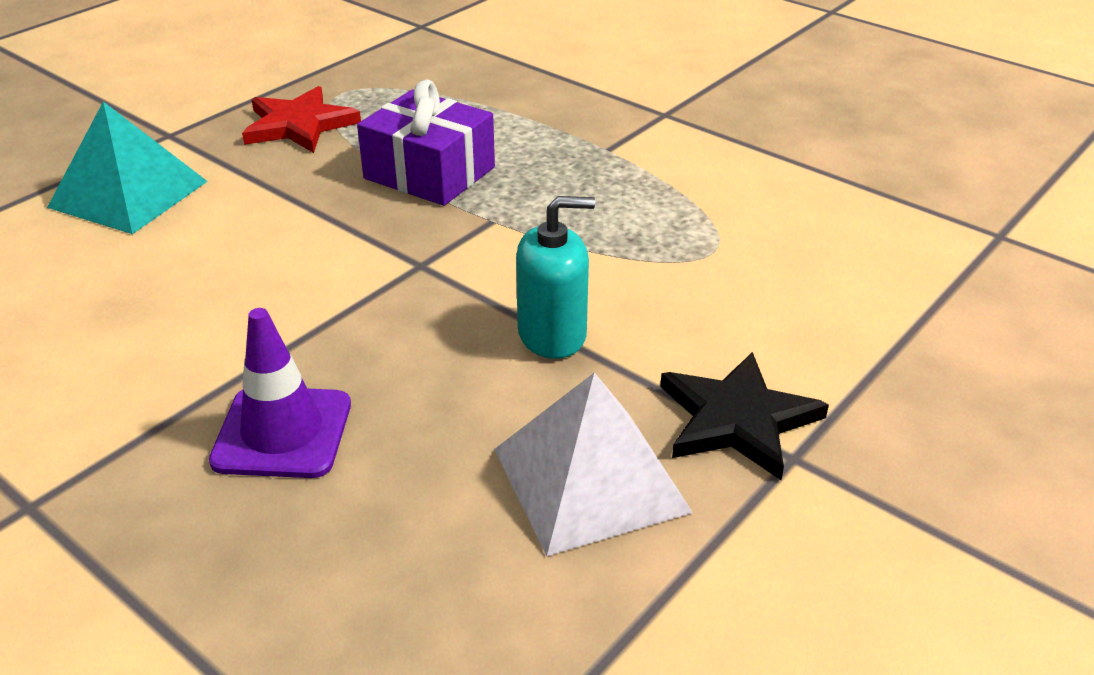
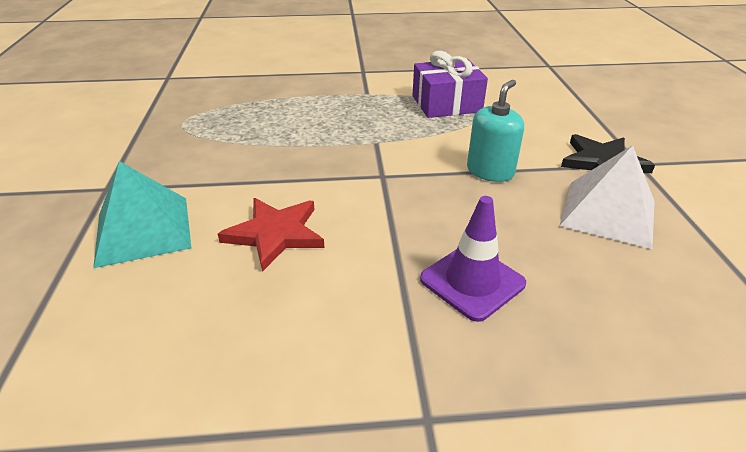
camera: 45 degrees left, 0 degrees up
(299, 125) = (188, 147): red star -> red star (275, 234)
(429, 173) = (307, 137): purple gift -> purple gift (446, 104)

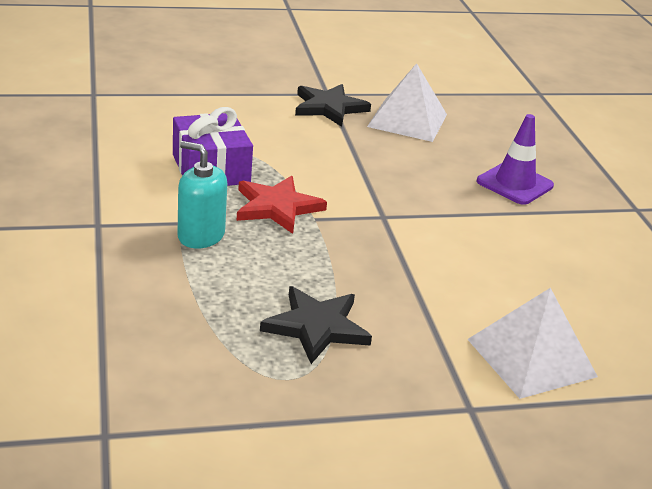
camera: 100 degrees left, 5 degrees down
(143, 230) = (531, 357): turquoise pyramid -> white pyramid
(230, 135) = (316, 327): none -> black star
(275, 234) = (501, 274): red star -> red star (277, 207)
(490, 171) = (359, 160): turquoise soap dispenser -> turquoise soap dispenser (201, 235)

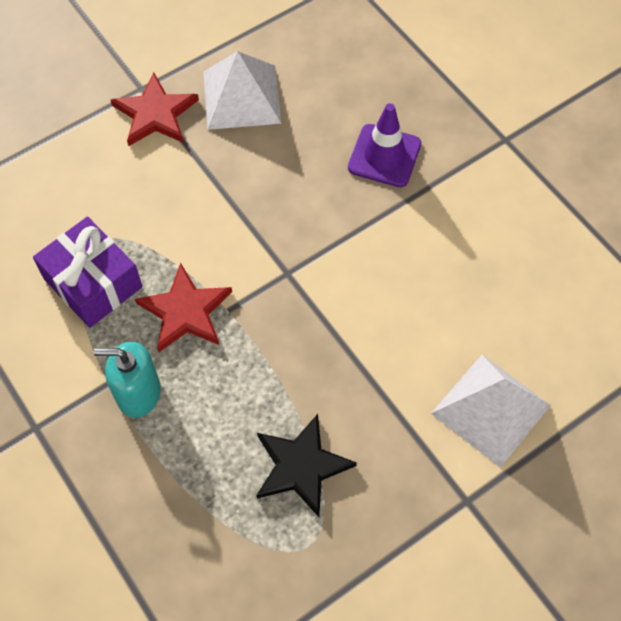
camera: 20 degrees left, 30 degrees up
(329, 107) = (155, 114): black star -> red star

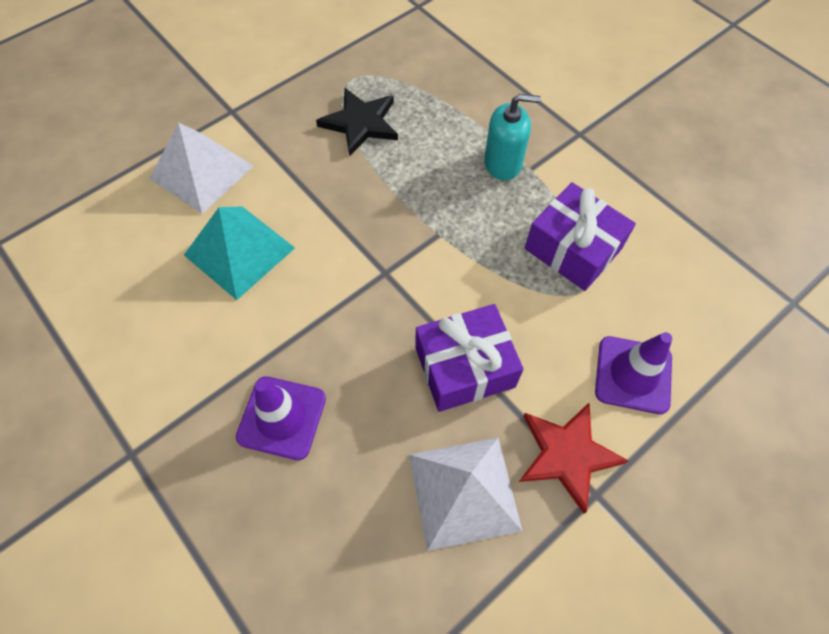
camera: 175 degrees right, 0 degrees up
(80, 166) = (633, 375): none -> purple traffic cone
(185, 311) = (477, 230): red star -> none
(224, 182) = (464, 367): none -> purple gift
(436, 307) = (239, 251): none -> turquoise pyramid

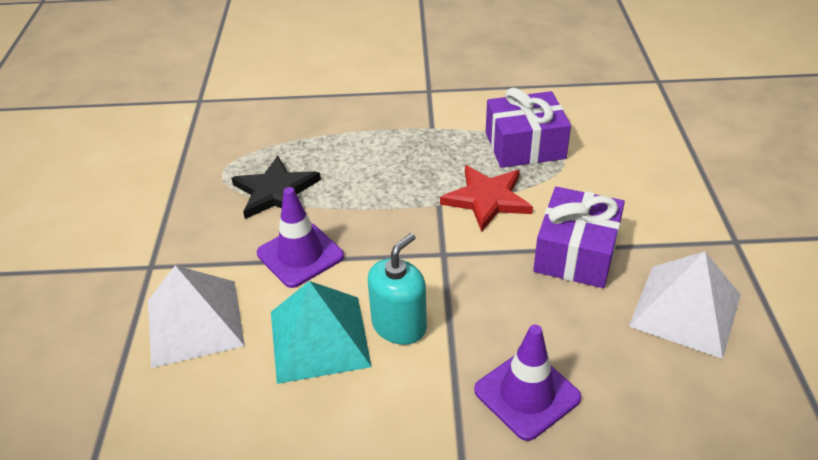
camera: 50 degrees left, 20 degrees down
(503, 163) = (411, 138): turquoise soap dispenser -> turquoise soap dispenser (399, 325)
(567, 455) = (694, 238): red star -> red star (487, 199)
(633, 375) = (654, 173): purple traffic cone -> purple traffic cone (300, 255)

